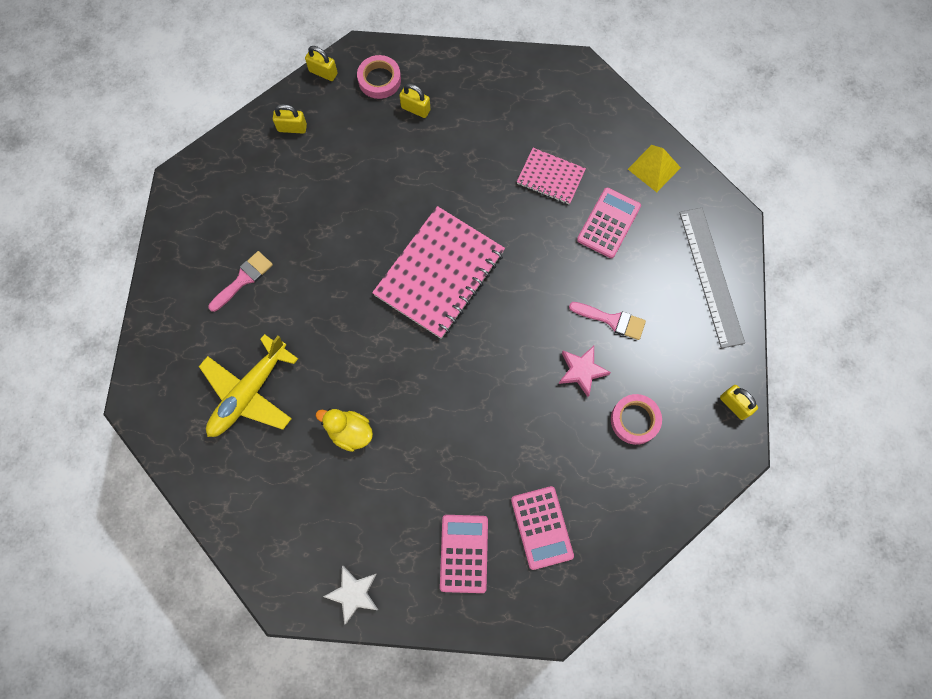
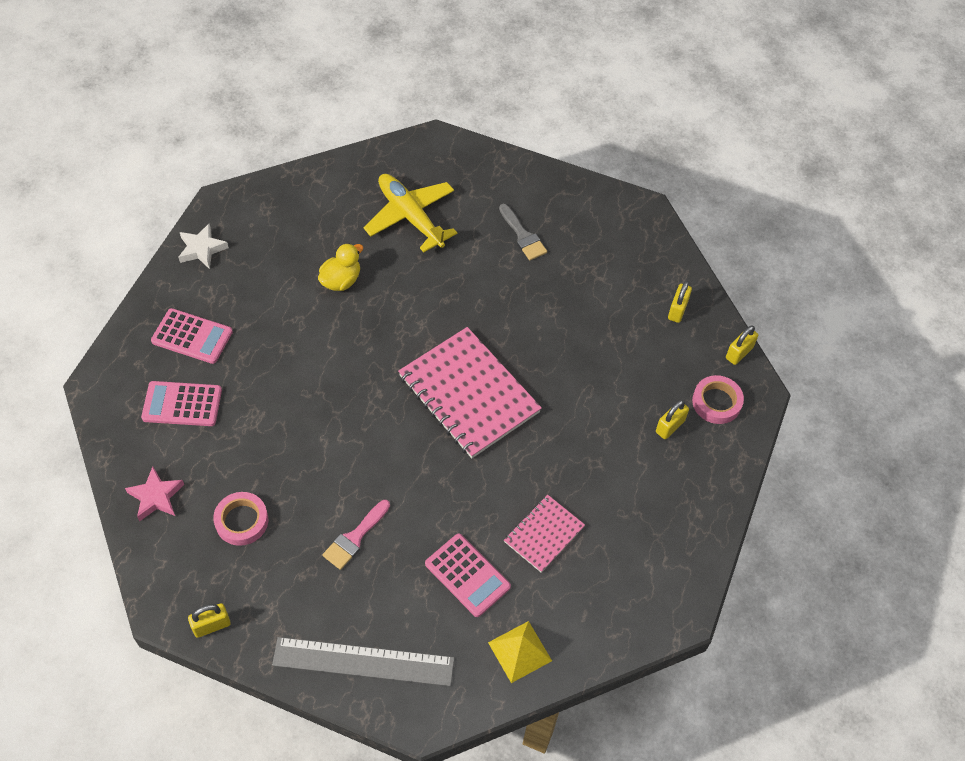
camera: 105 degrees right, 15 degrees down
(243, 279) = (523, 236): pink brush -> grey brush
(582, 371) = (313, 489): pink star -> pink star (156, 497)

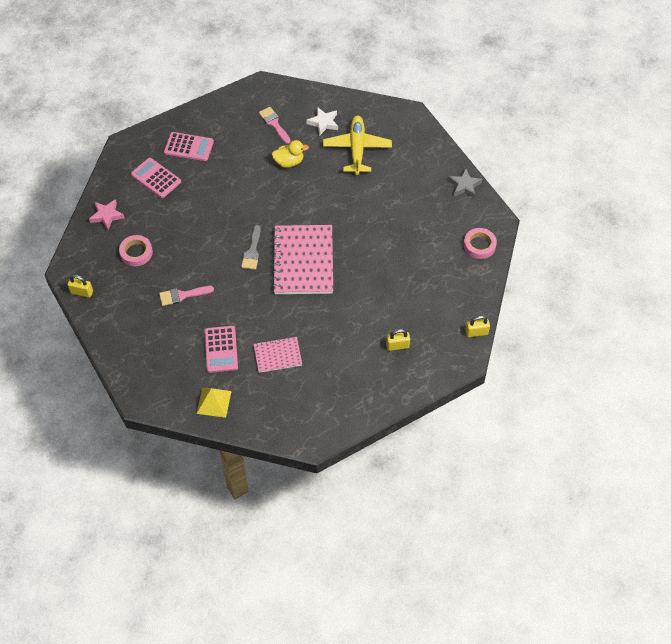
camera: 40 degrees right, 0 degrees up
(192, 337) = (189, 147): pink calculator -> pink calculator turned 45 degrees counterclockwise
(202, 249) = (231, 104): white star -> white star (323, 123)
(279, 243) = (274, 123): none -> pink brush
(363, 661) = (136, 355): grey ruler -> none
(523, 236) = (411, 195): grey brush -> grey brush (252, 251)
(572, 190) = (464, 186): none -> grey star
(677, 310) = (462, 288): yellow padlock -> none
(716, 402) = (437, 350): pink tape -> pink tape (479, 245)

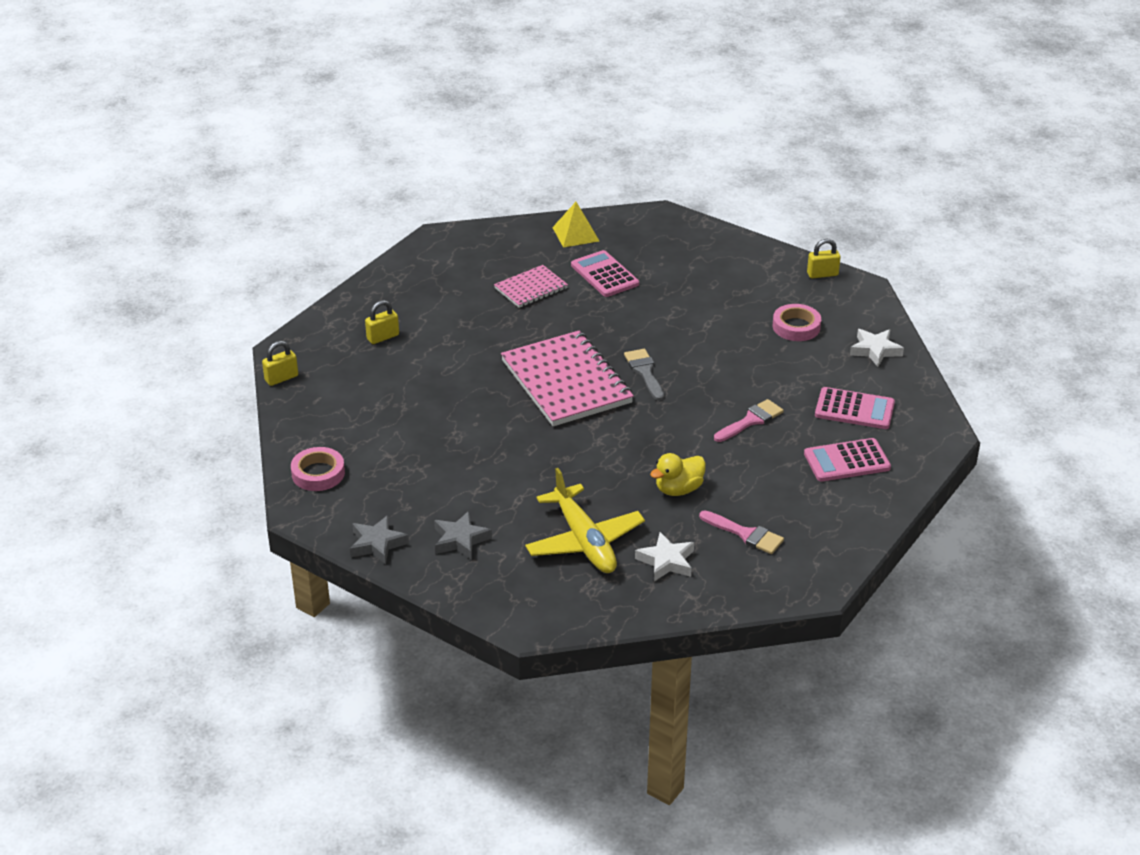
camera: 155 degrees right, 20 degrees down
(107, 216) = (875, 350): pink star -> white star
(182, 295) = (696, 305): pink brush -> pink brush (751, 420)
(420, 172) = (460, 540): none -> grey star

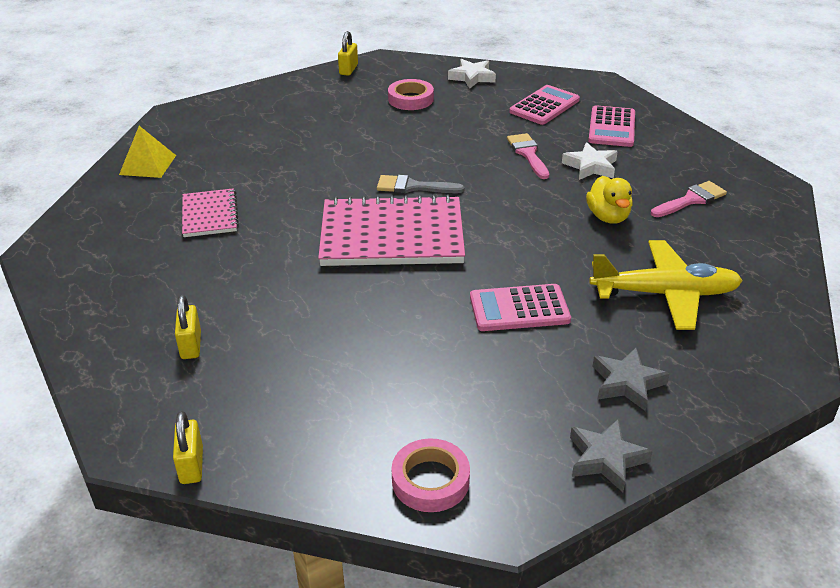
camera: 65 degrees left, 0 degrees up
(605, 275) = (235, 167): pink calculator -> pink calculator (519, 309)
(666, 561) = (715, 252): white star -> white star (590, 166)

